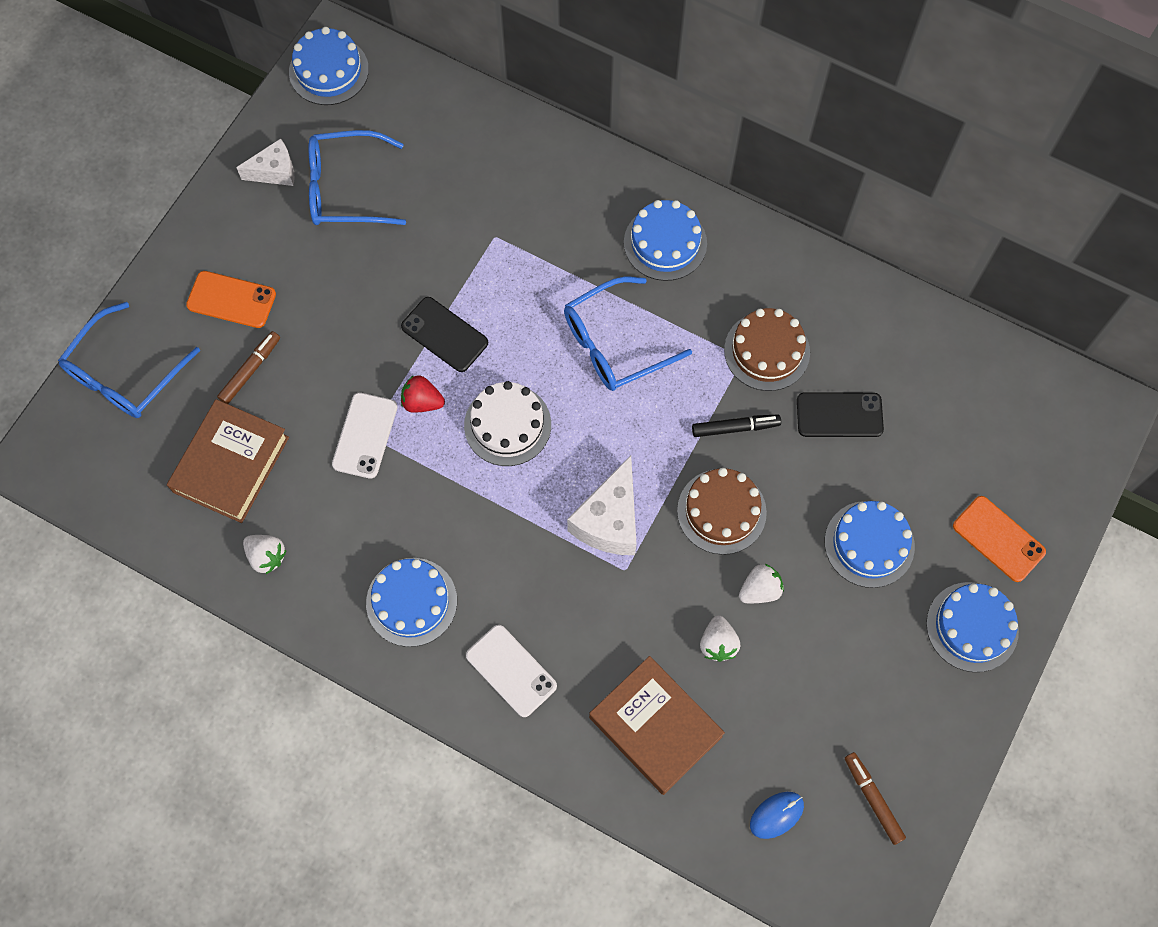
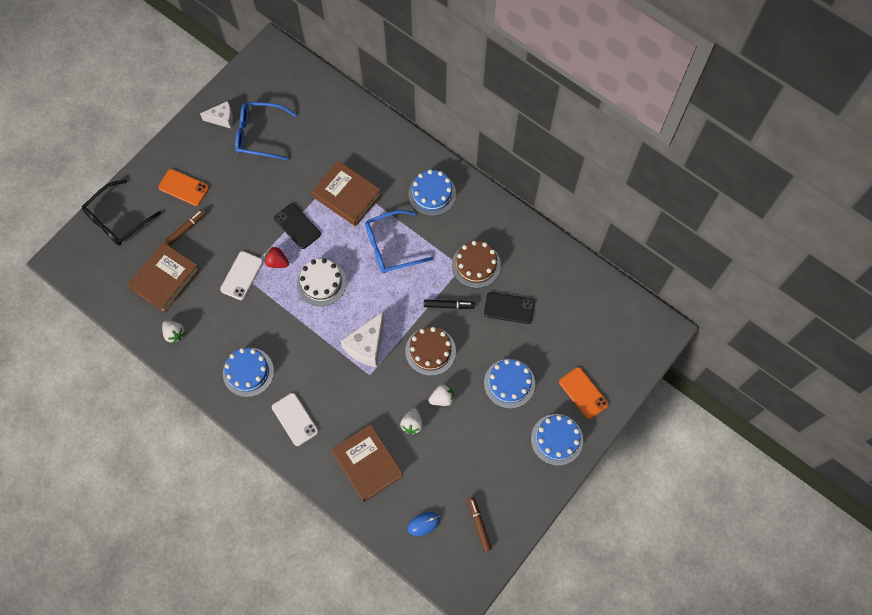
camera: 10 degrees right, 0 degrees up
(125, 373) = (118, 219): blue glasses -> black glasses
(329, 71) = (264, 65): blue cake -> none
(520, 269) = (347, 196): none -> brown book

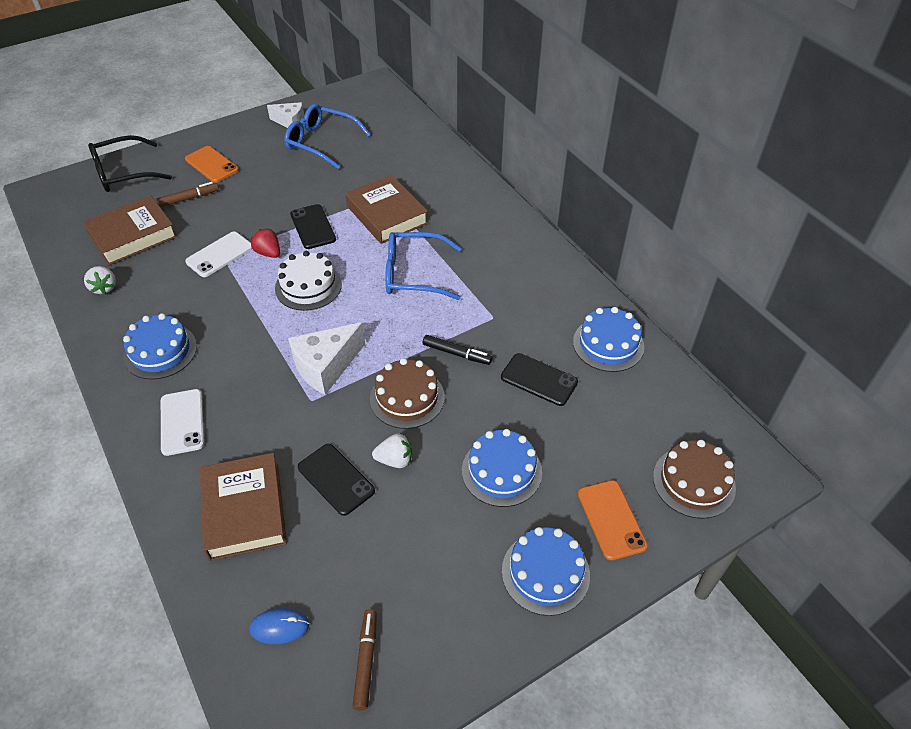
camera: 20 degrees right, 20 degrees down
(412, 424) = (336, 479): white strawberry -> black phone
(432, 194) = (490, 237): blue cake -> blue cake (608, 344)
(476, 265) = (513, 320): brown cake -> brown cake (693, 482)

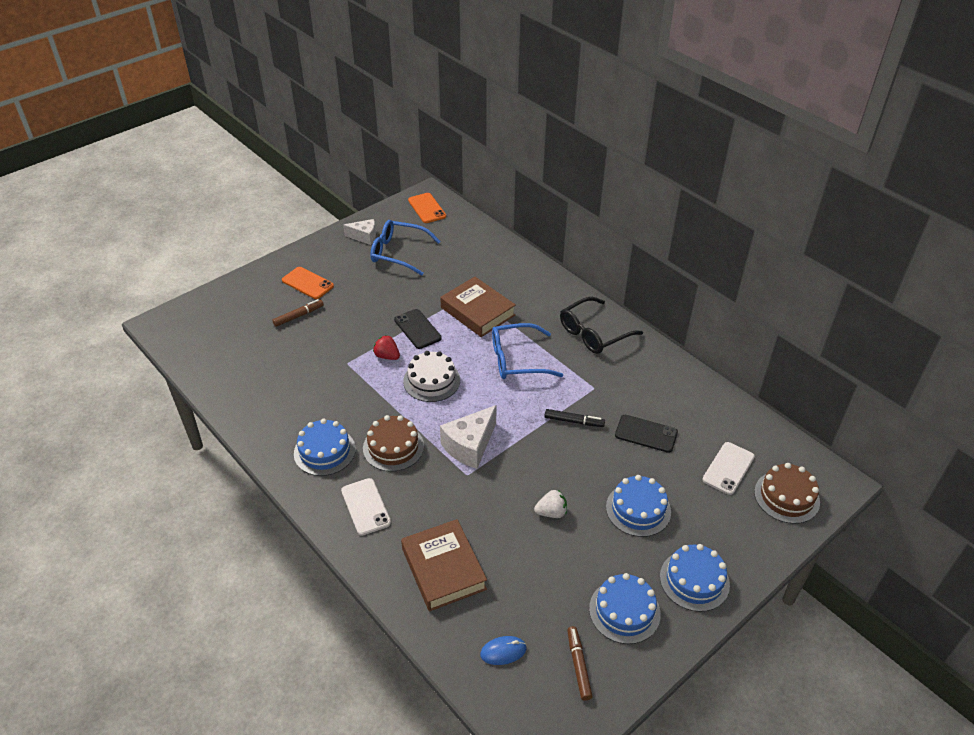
camera: 10 degrees left, 5 degrees down
(104, 288) = (253, 403): white strawberry -> none
(124, 173) = (230, 299): black glasses -> black glasses (594, 333)
(133, 235) = (261, 355): brown book -> none
(219, 254) = (345, 362): white phone -> white phone (728, 468)
(336, 479) = (509, 534): black phone -> none
(407, 398) = (545, 462): brown cake -> brown cake (393, 447)
(608, 344) = (692, 398): blue cake -> blue cake (624, 611)
(611, 519) = (732, 534): orange phone -> orange phone (427, 208)

